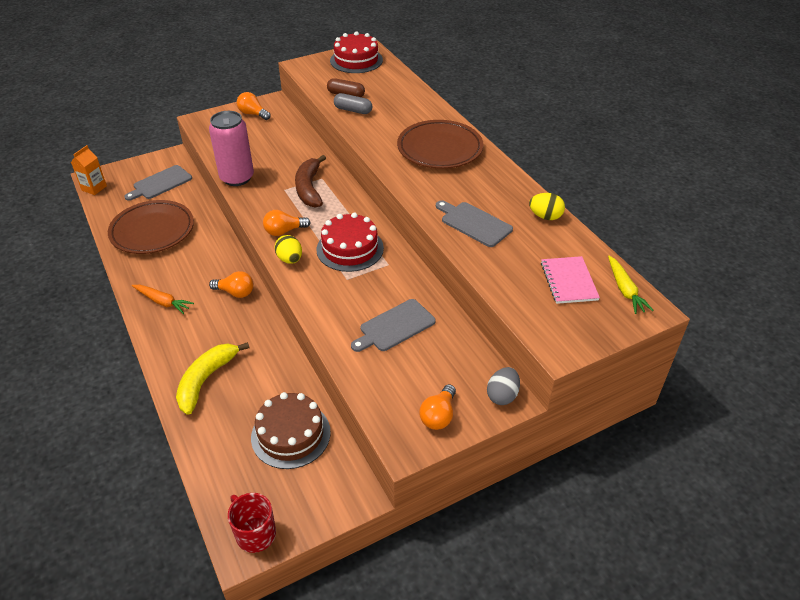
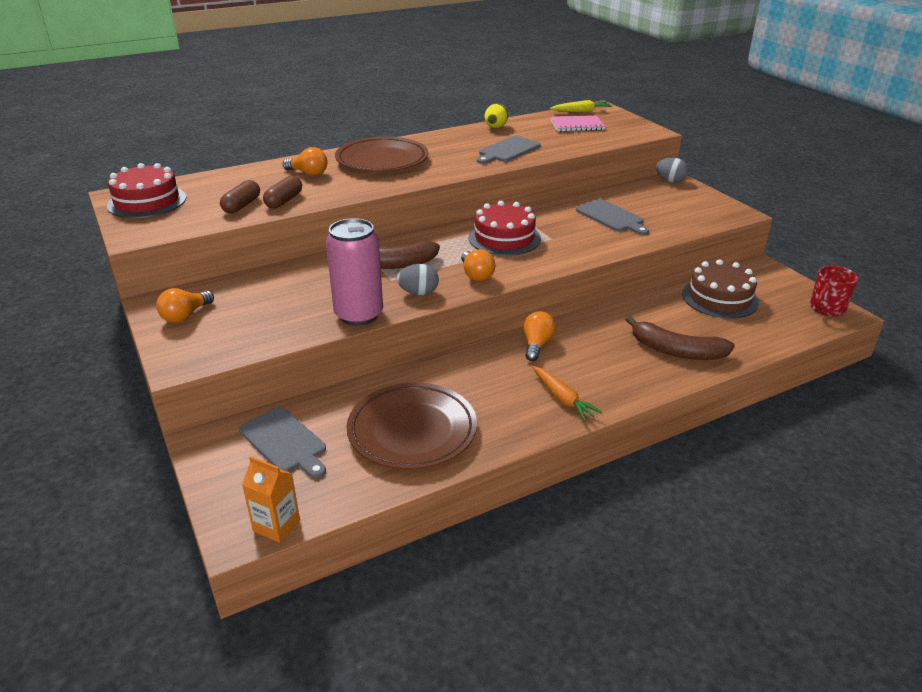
camera: 90 degrees left, 10 degrees down
(162, 302) = (562, 398): orange carrot -> orange carrot turned 120 degrees clockwise
(206, 380) = (676, 351): yellow banana -> brown banana
(261, 203) = (418, 293): none -> grey egg
(290, 259) = (526, 269): yellow egg -> none
(353, 110) = (284, 201): grey capsule -> brown capsule
(438, 416) = (702, 202): orange light bulb -> orange light bulb (308, 173)

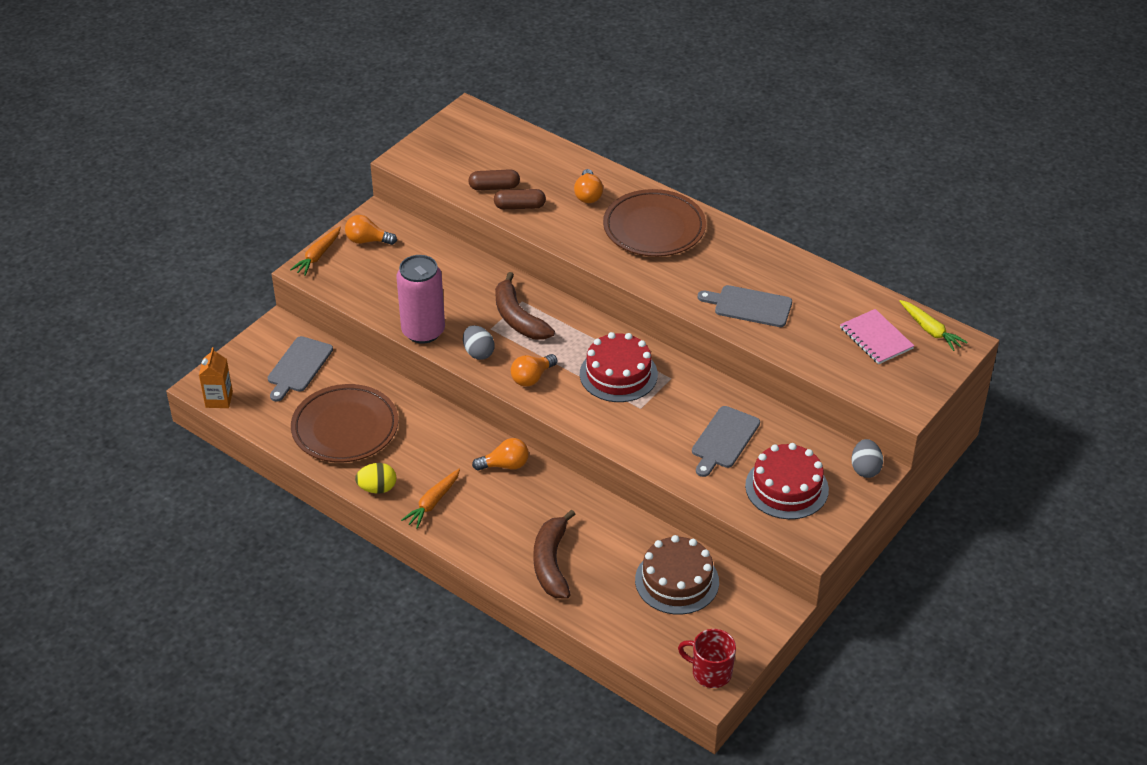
camera: 65 degrees right, 10 degrees up
(147, 201) = (466, 133): red cake -> red cake (786, 487)
(167, 351) = (318, 255): none -> orange carrot
(495, 127) = (813, 276): yellow egg -> yellow egg (377, 488)

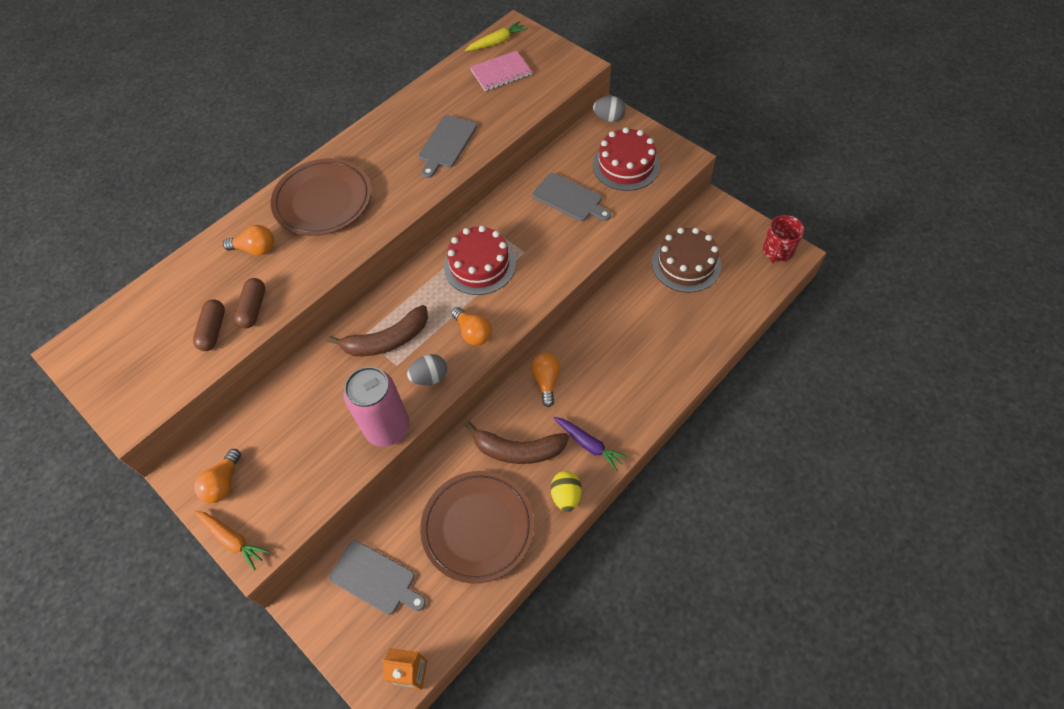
camera: 80 degrees left, 15 degrees up
(433, 503) = (589, 444): orange carrot -> purple carrot
(551, 563) = (666, 351): brown banana -> brown banana (518, 450)

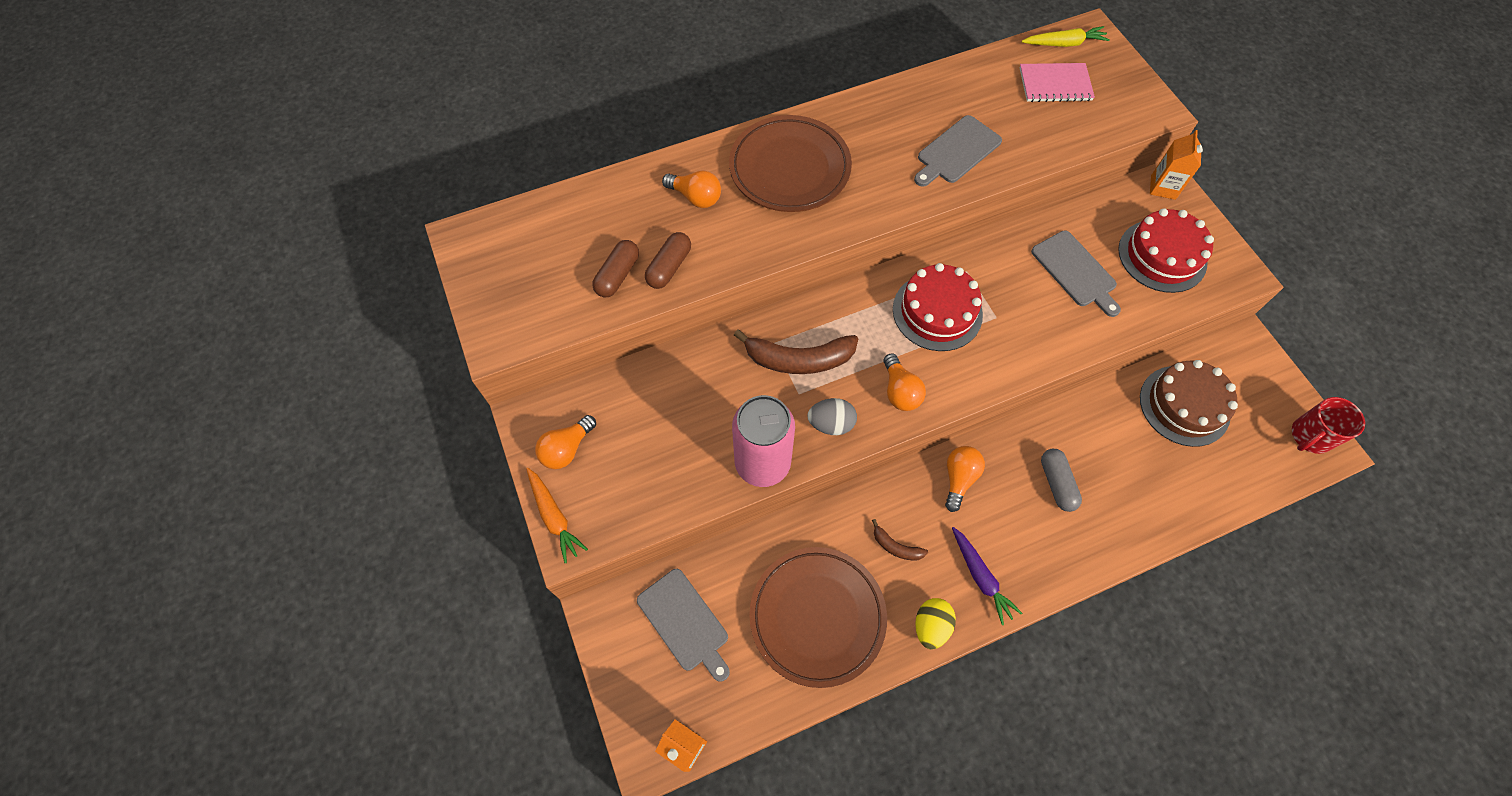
camera: 20 degrees right, 5 degrees up
(518, 450) = (896, 547): brown banana -> brown banana, size x0.49
(609, 118) = (1163, 187): grey egg -> orange carton
(618, 355) = (1056, 483): none -> grey capsule

